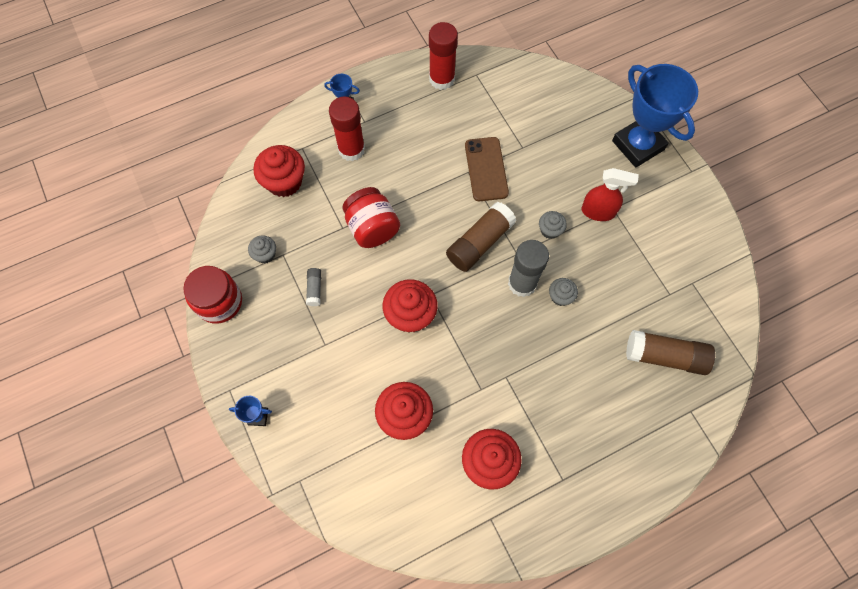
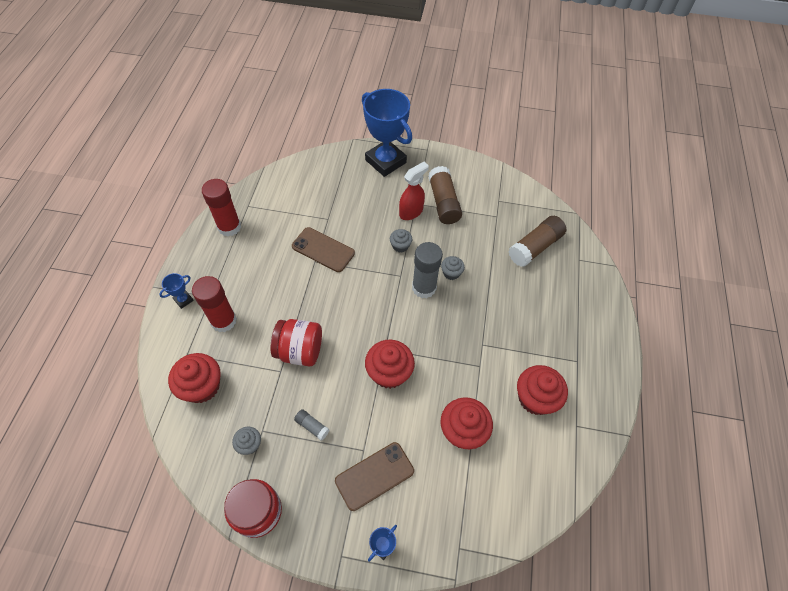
camera: 55 degrees left, 10 degrees down
(310, 369) = (374, 476): none -> brown phone
(479, 243) = (373, 291): brown glue stick -> brown glue stick (443, 202)
(638, 145) = (385, 161): blue trophy -> blue trophy turned 45 degrees clockwise

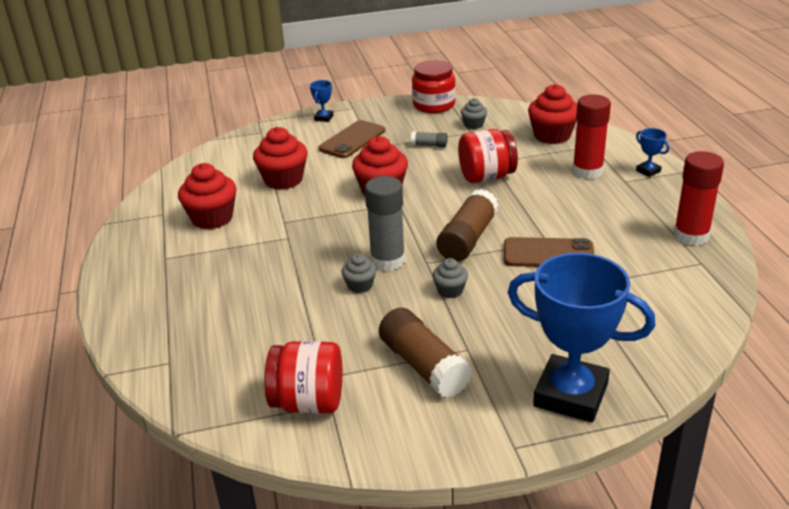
camera: 160 degrees right, 25 degrees down
(183, 300) = (648, 171): blue trophy -> blue trophy turned 60 degrees counterclockwise
(411, 212) = (466, 335): red spray bottle -> none
(509, 205) = (308, 402): none -> red jar
(535, 247) = (245, 355): brown glue stick -> brown glue stick (467, 239)

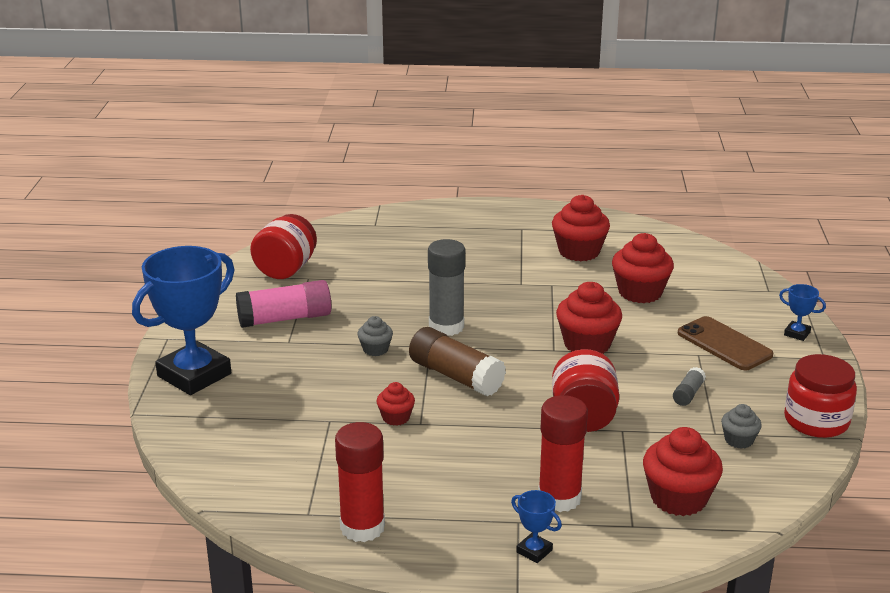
camera: 105 degrees right, 5 degrees down
(360, 285) = (416, 308): grey cupcake -> none
(423, 366) = (285, 319): brown glue stick -> pink glue stick
(548, 254) = (396, 417): brown phone -> red cupcake
(648, 171) = (534, 551): blue trophy -> blue trophy turned 60 degrees clockwise

